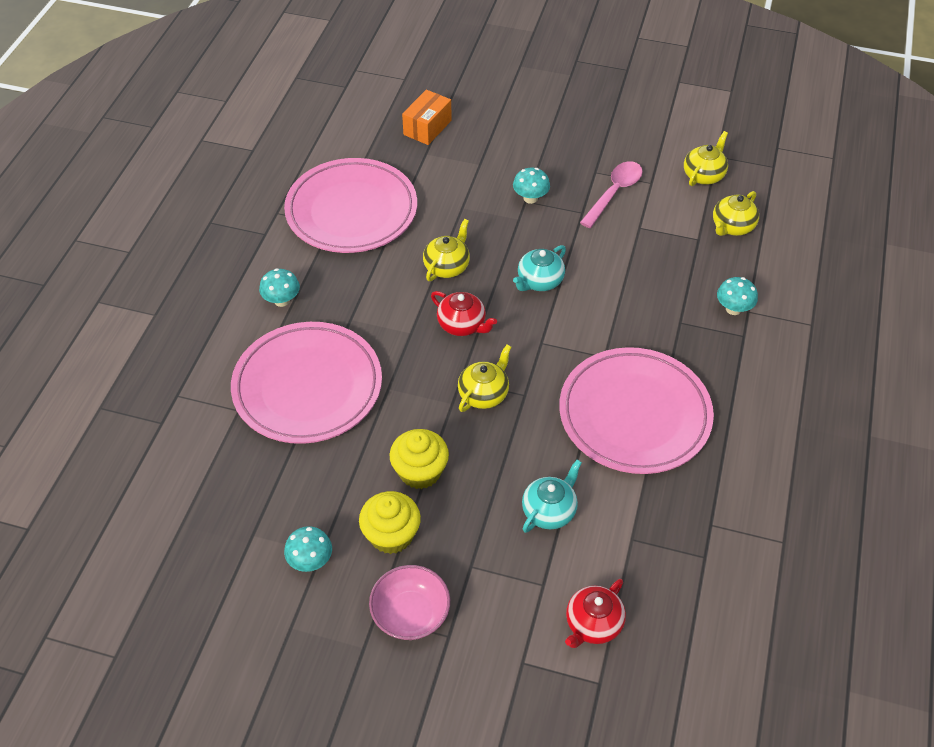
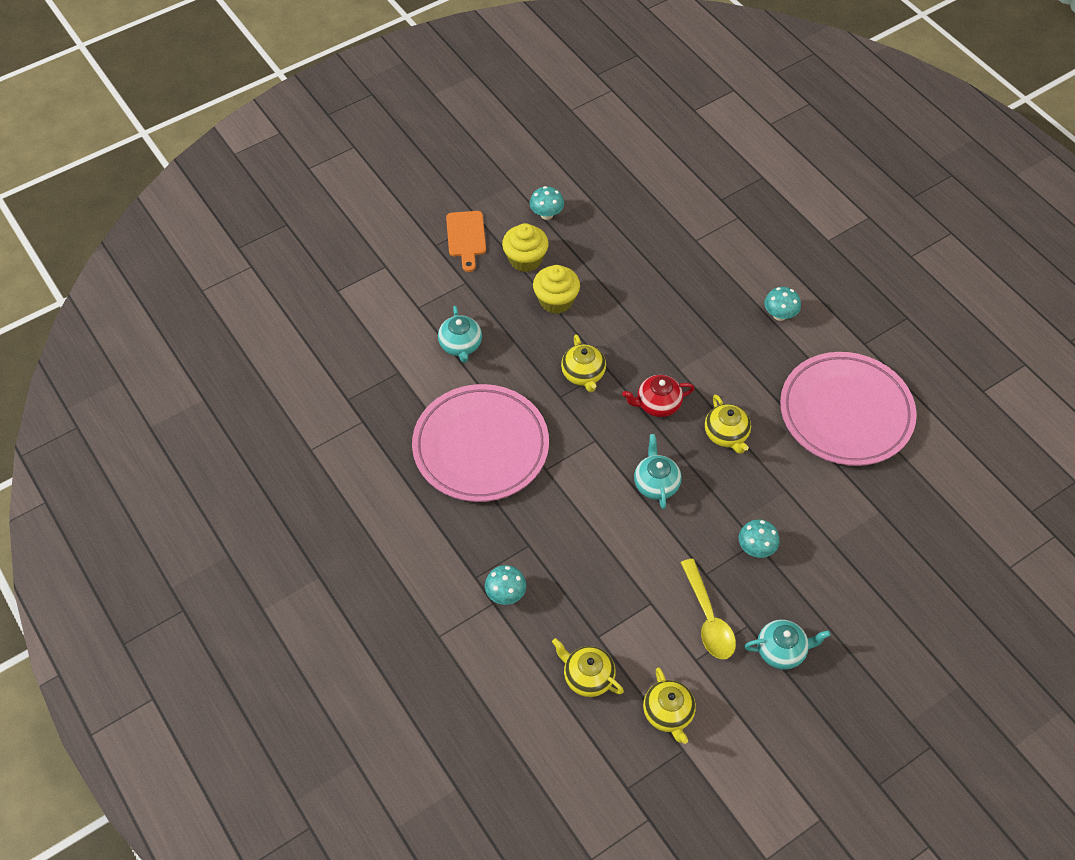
camera: 130 degrees right, 5 degrees up
(308, 387) = (682, 284): pink plate -> none
(410, 614) = (466, 237): pink bowl -> orange cutting board
(427, 127) = (917, 536): orange box -> none
(593, 148) = (781, 650): none -> turquoise teapot
(593, 624) = (370, 312): red teapot -> none
(614, 193) = (708, 618): pink spoon -> yellow spoon
(732, 227) = (587, 677): yellow teapot -> yellow teapot turned 45 degrees counterclockwise

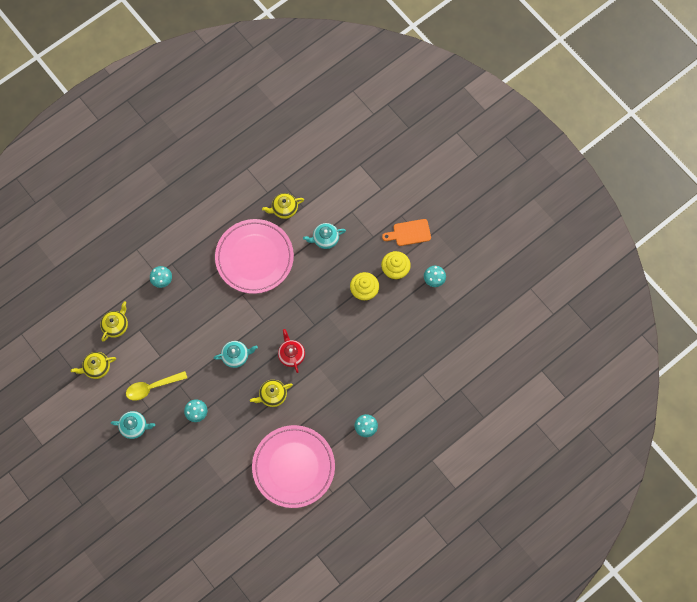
camera: 85 degrees right, 15 degrees up
(583, 374) = (310, 311): yellow teapot -> yellow teapot (284, 209)
(781, 650) = (134, 426): turquoise teapot -> turquoise teapot turned 75 degrees counterclockwise

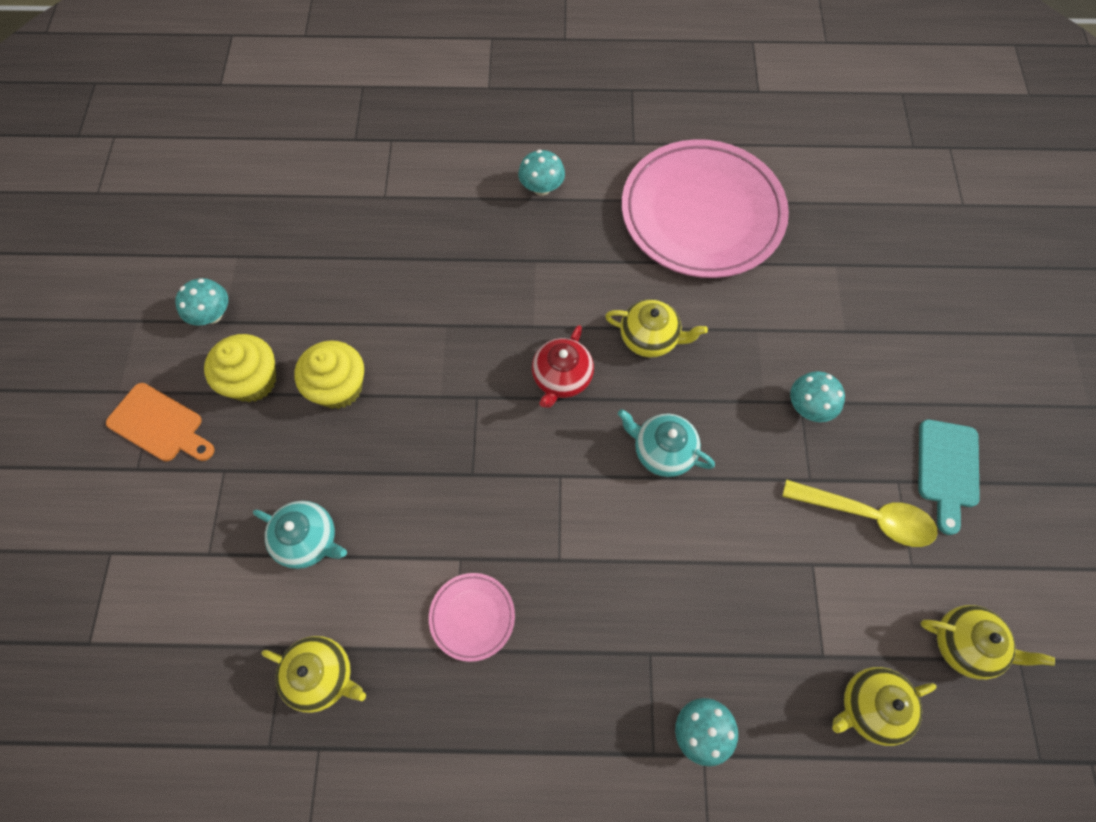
camera: 140 degrees left, 5 degrees down
(134, 426) = (947, 469): turquoise teapot -> turquoise cutting board
(254, 258) = (472, 617): pink plate -> pink plate, size x0.42

